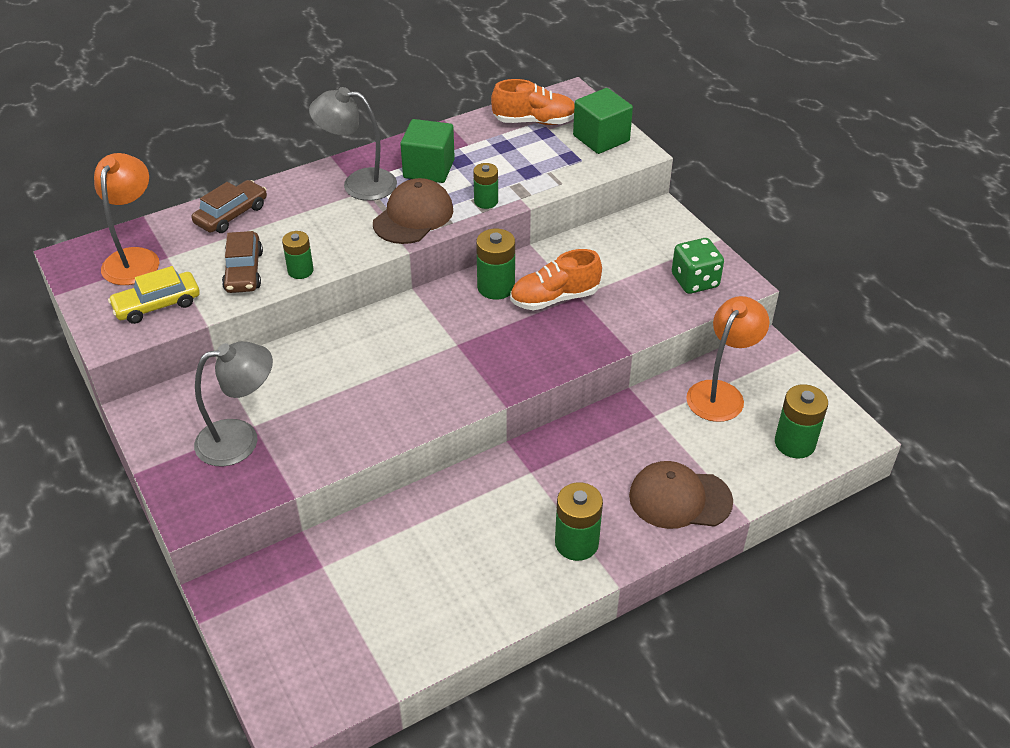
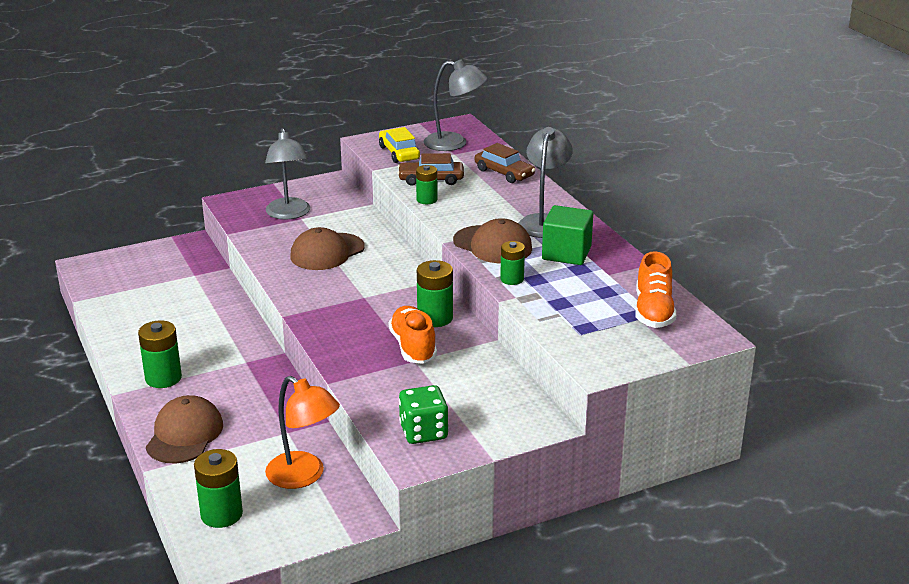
camera: 95 degrees right, 15 degrees down
(135, 258) = (454, 143): orange lamp -> grey lamp
(350, 388) = (327, 252): none -> brown cap
(601, 138) = (622, 349): green cube -> none

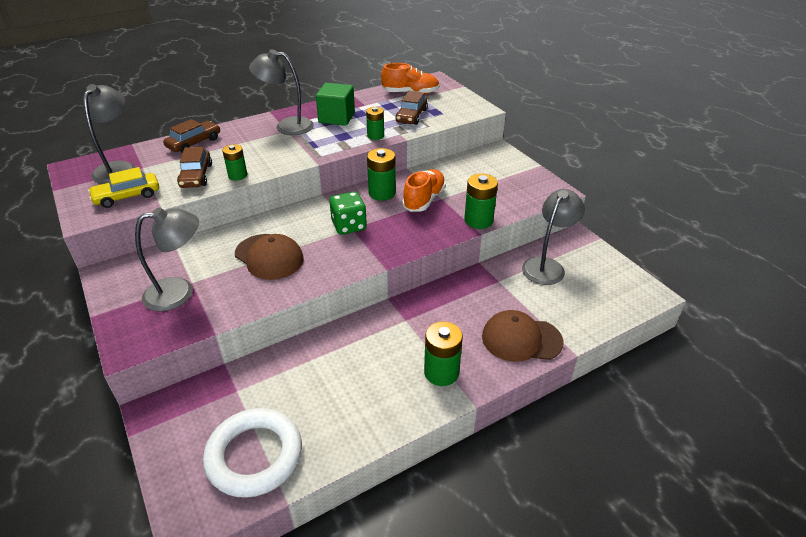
camera: 95 degrees left, 10 degrees up
(123, 286) = (254, 455): none -> white ring
(221, 514) = (605, 300): green battery -> green battery (478, 220)
(304, 476) = (547, 266): orange lamp -> grey lamp
(413, 347) = (424, 200): orange shoe -> orange shoe turned 135 degrees clockwise
(423, 432) = (524, 189): green dice -> green dice (349, 226)
(492, 245) = (323, 144): brown cap -> none
(572, 308) = (411, 116): none -> brown car

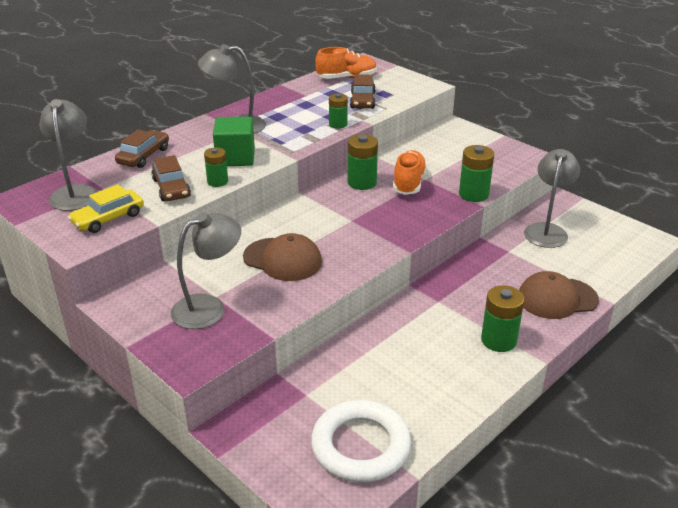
camera: 15 degrees left, 5 degrees down
(337, 118) = (284, 112): green cube -> green cube (235, 157)
(349, 226) = (347, 218): green dice -> none

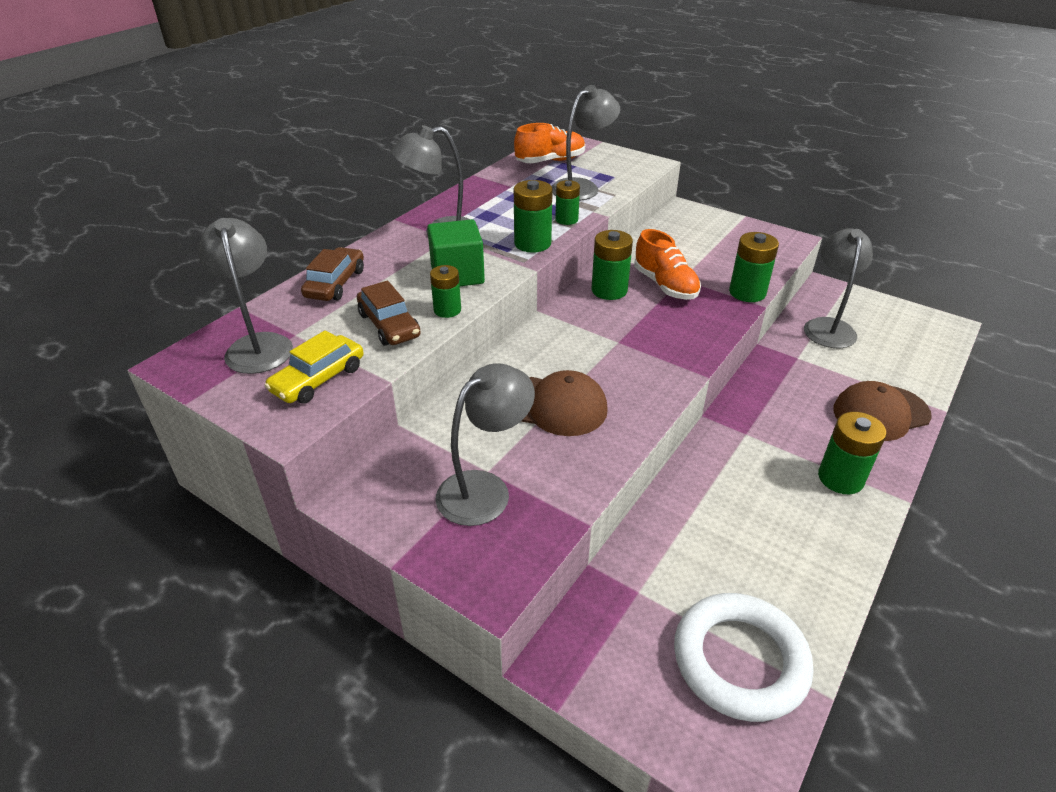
camera: 10 degrees left, 5 degrees up
(303, 140) = (532, 243): none -> green battery
(362, 100) = (582, 187): brown car -> grey lamp
(408, 183) = (665, 285): orange shoe -> orange shoe turned 150 degrees clockwise

